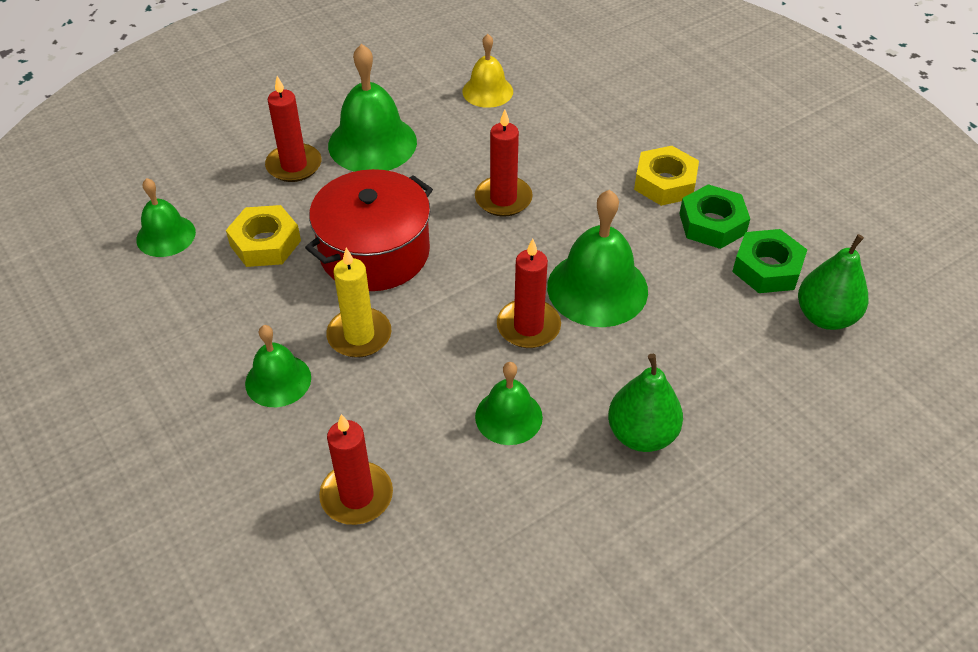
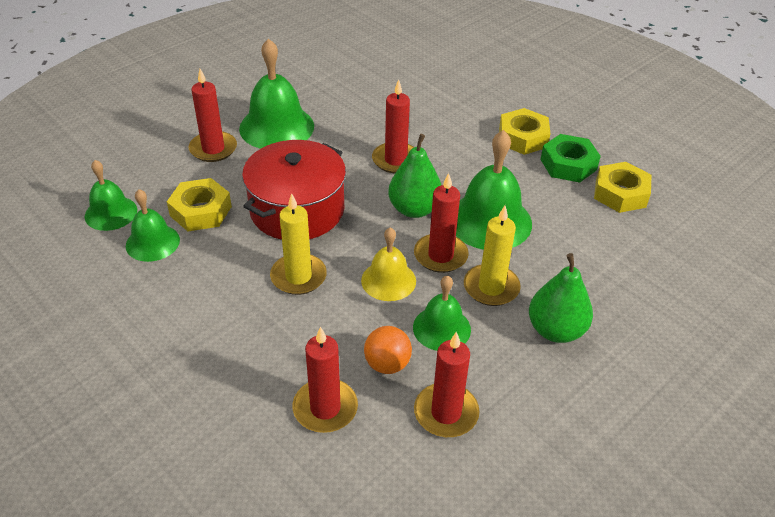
camera: 10 degrees left, 5 degrees down
(278, 380) = (234, 320): green bell -> green bell (152, 242)
(436, 453) = (387, 364): none -> orange ball
(487, 91) = (363, 81): yellow bell -> yellow bell (388, 280)
(490, 518) = (446, 413): none -> red candle
(578, 373) = (491, 287): none -> yellow candle
(767, 268) = (620, 193): green nut -> yellow nut
(825, 316) = (676, 225): green pear -> green pear (414, 209)

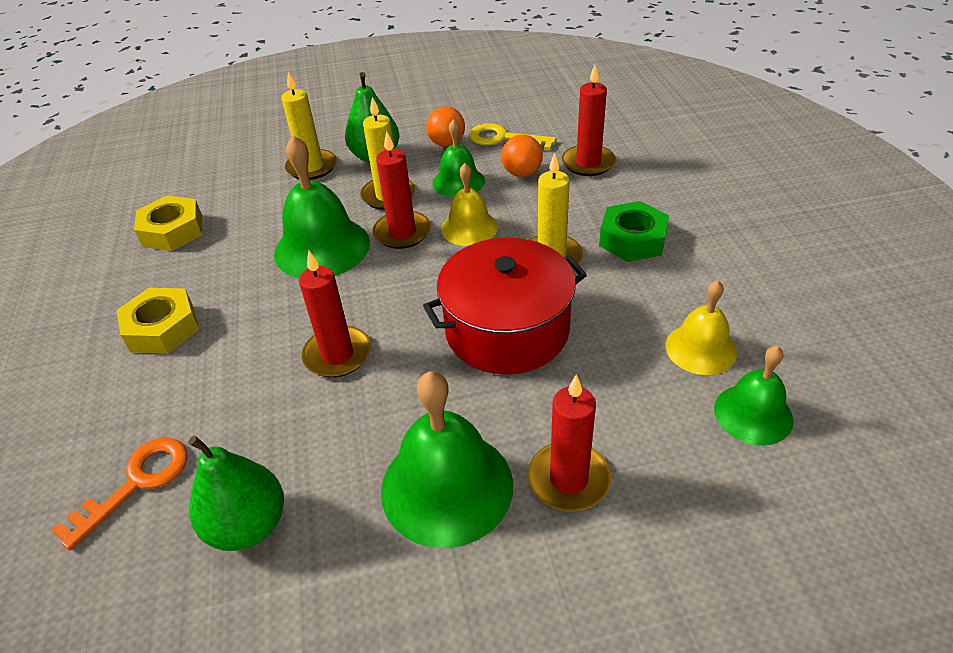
camera: 145 degrees left, 0 degrees up
(152, 242) = (701, 348): green bell -> yellow bell
(201, 211) = (627, 371): yellow nut -> none
(414, 209) = (380, 284): green pear -> green pear (248, 525)
(432, 82) = (136, 483): none -> orange key
(446, 413) = (504, 139): red candle -> yellow key
(502, 379) = (447, 143): none -> orange ball
(568, 164) = (169, 276): green nut -> green nut (632, 239)
(599, 293) = (312, 167): none -> yellow candle

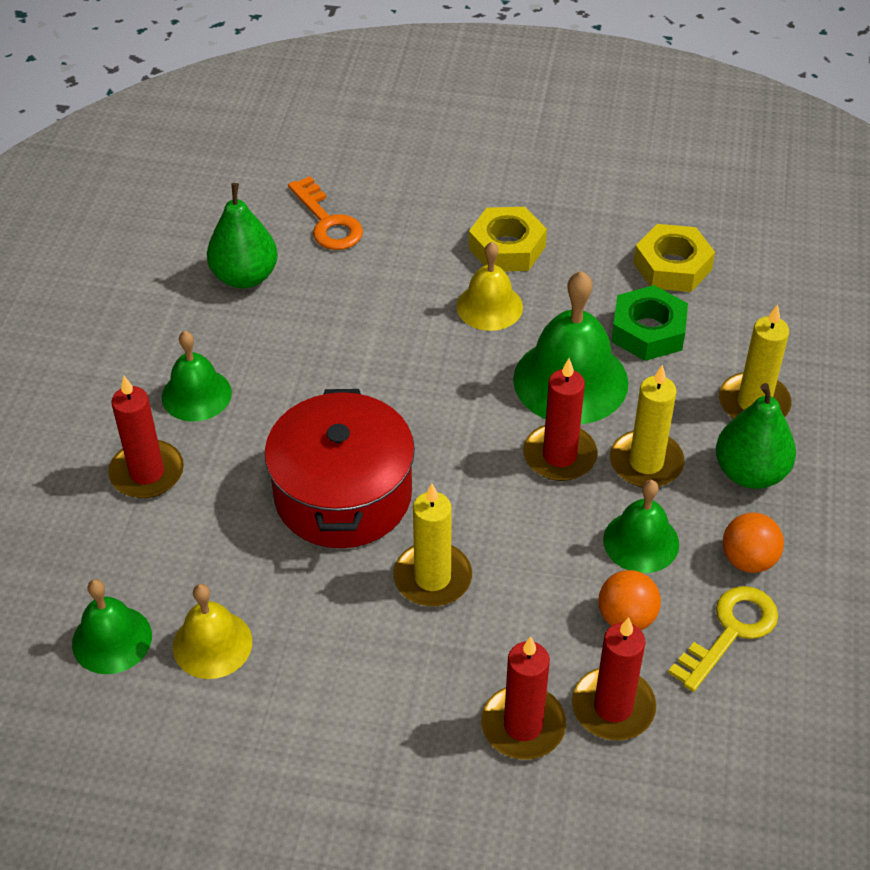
camera: 110 degrees right, 5 degrees up
(337, 355) = (391, 360): red candle -> red candle (523, 725)
(447, 486) = (196, 394): green bell -> green bell, size x0.60
(469, 228) = (534, 520): yellow bell -> yellow bell (489, 306)
(632, 239) = (417, 674): green nut -> green nut (648, 331)

